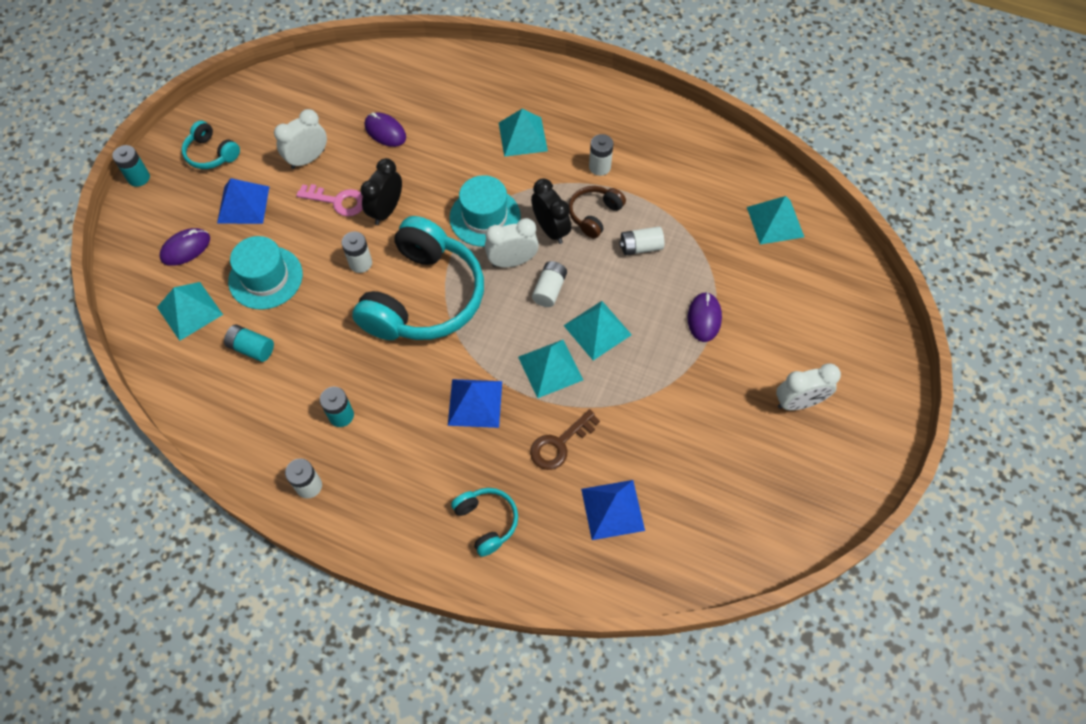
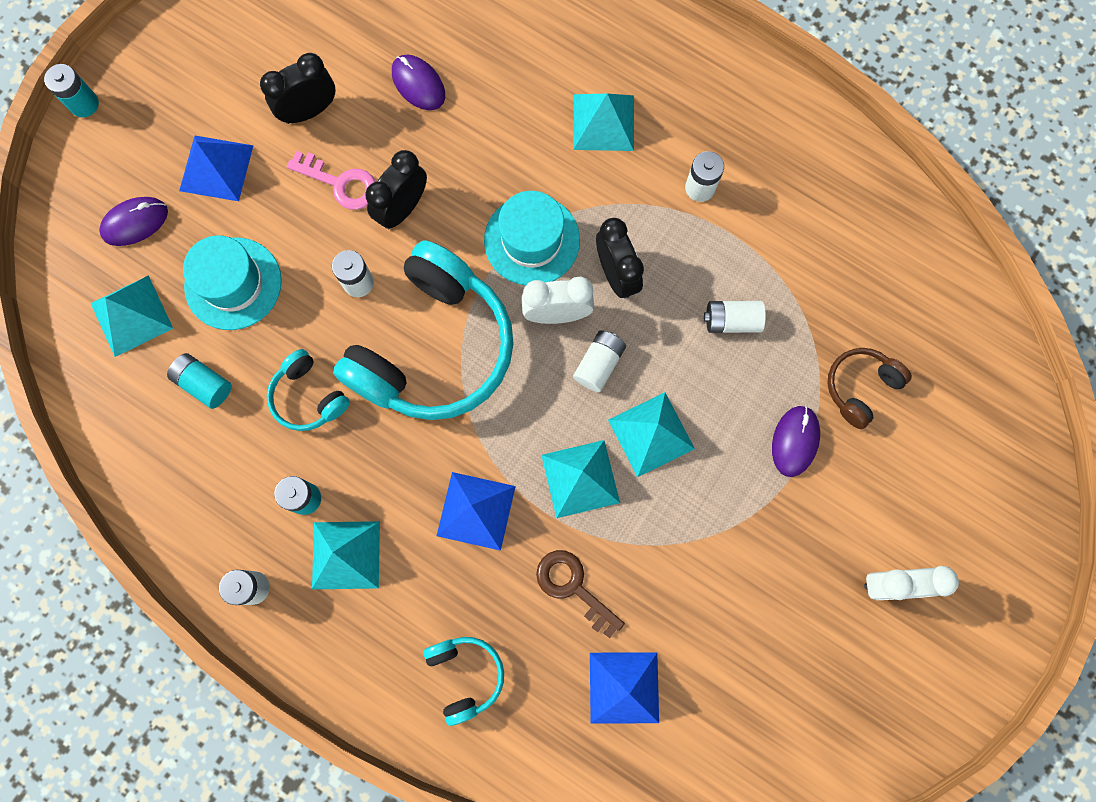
camera: 10 degrees right, 15 degrees up
(211, 154) = (182, 82): turquoise headphones -> turquoise headphones (308, 397)
(308, 159) = (309, 111): white clock -> black clock
(559, 444) = (573, 587): brown key -> brown key turned 75 degrees clockwise
(594, 215) = (679, 261): brown headphones -> brown headphones (860, 387)
(775, 222) = (922, 313): turquoise pyramid -> turquoise pyramid (346, 554)

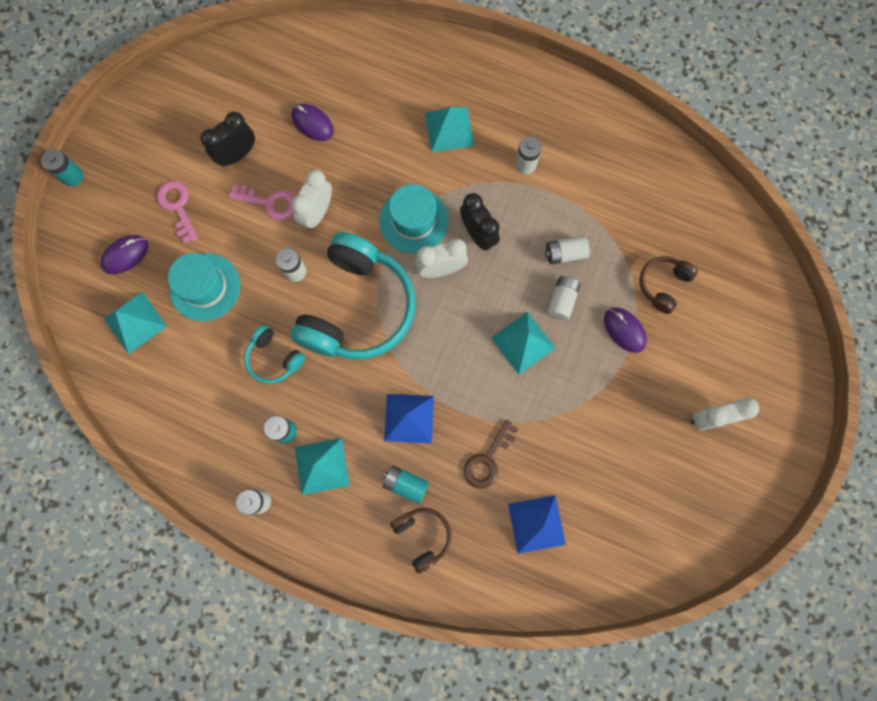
camera: 10 degrees left, 0 degrees up
(204, 384) = (197, 362): turquoise battery -> turquoise battery (406, 484)
(216, 168) = (178, 206): blue pyramid -> pink key
(402, 208) = (317, 213): black clock -> white clock
(465, 675) = (422, 536): turquoise headphones -> brown headphones
(573, 587) = (488, 460): brown key -> brown key turned 90 degrees counterclockwise
(580, 478) = (478, 382): turquoise pyramid -> none
(599, 364) = (477, 300): white battery -> white battery (561, 301)
(795, 441) = (624, 330): purple mouse -> purple mouse turned 45 degrees counterclockwise

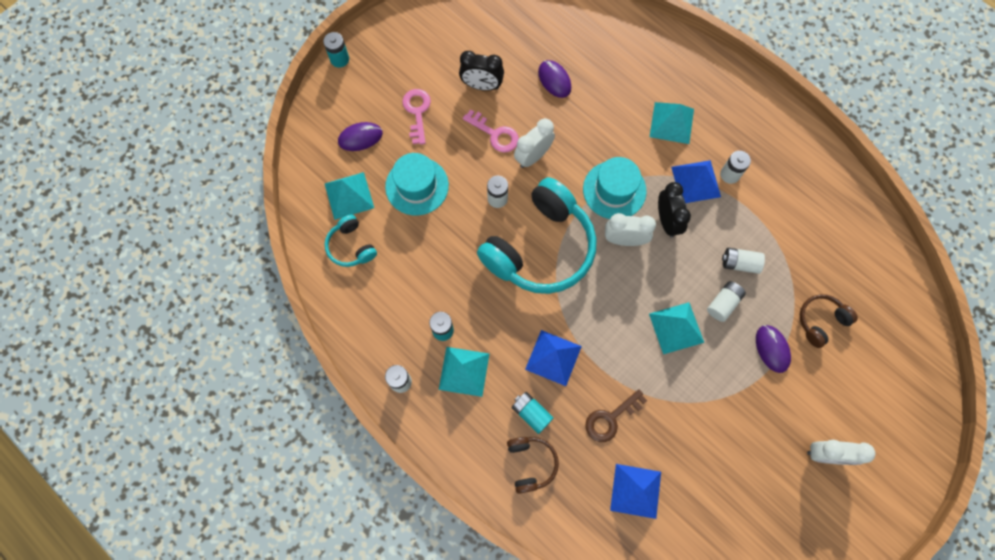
camera: 20 degrees right, 5 degrees down
(237, 155) = (482, 86): black clock -> black clock turned 150 degrees counterclockwise
(274, 358) = (454, 266): turquoise headphones -> turquoise headphones (351, 246)
(494, 183) = (696, 181): none -> blue pyramid

